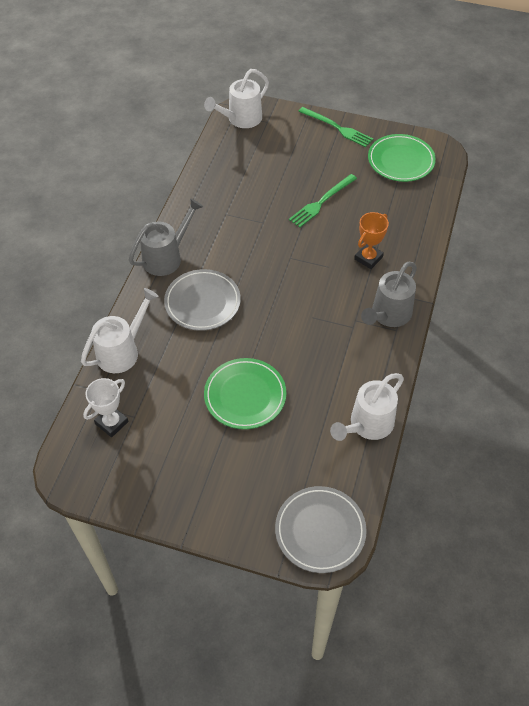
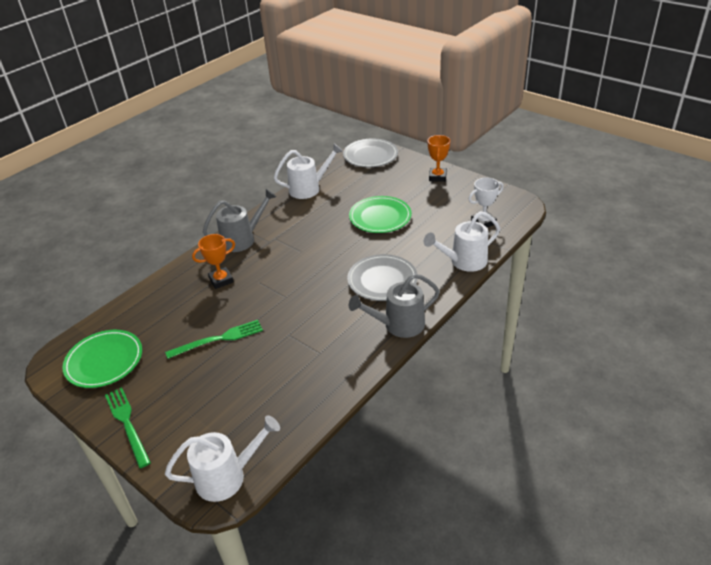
camera: 155 degrees left, 15 degrees down
(197, 504) = (437, 177): none -> orange trophy

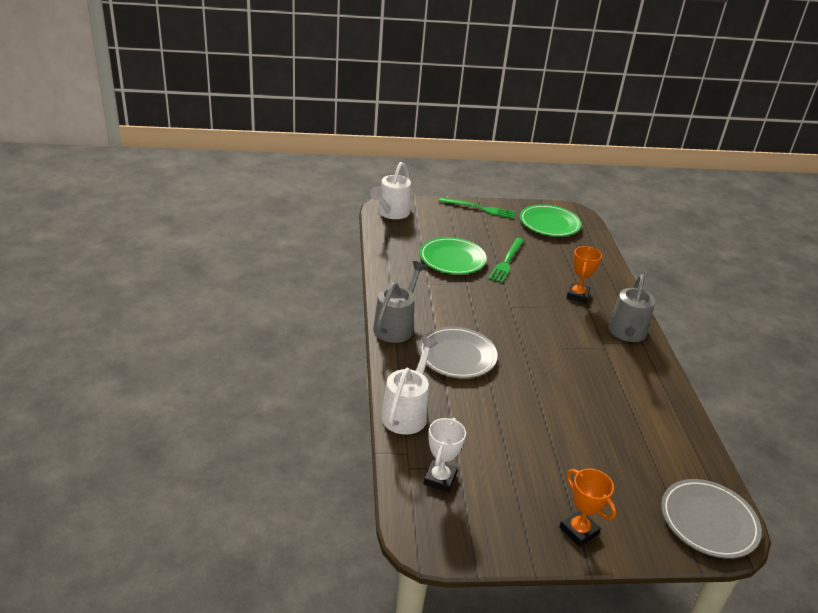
camera: 130 degrees right, 5 degrees down
(309, 188) = (678, 422): white watering can -> none
(380, 217) = (553, 423): green plate -> green plate (452, 259)

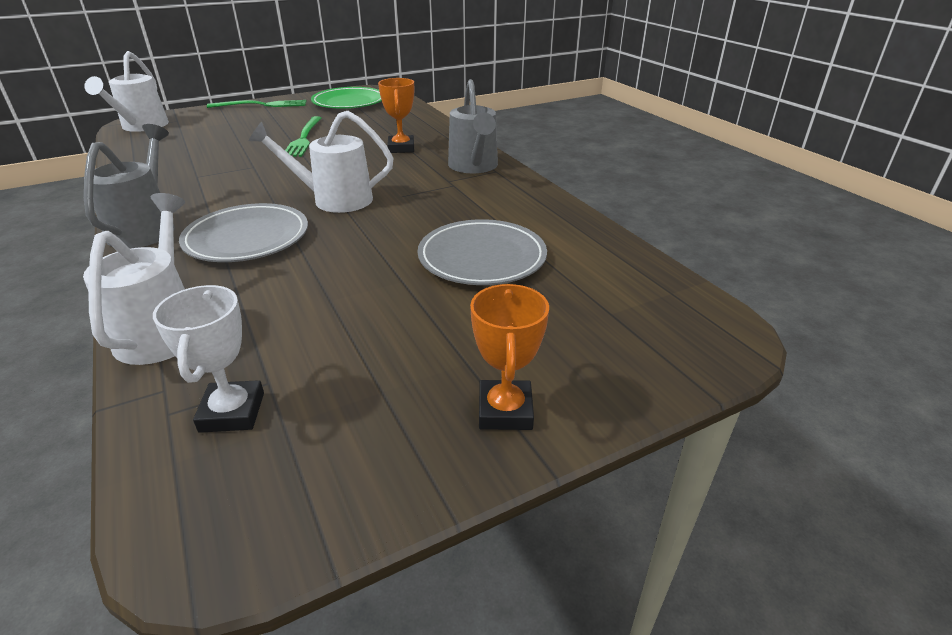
camera: 20 degrees left, 0 degrees up
(452, 259) = (230, 149): green plate -> none
(517, 337) = (333, 200): none -> white watering can
(579, 531) = (505, 411): orange trophy -> orange trophy turned 60 degrees clockwise
(708, 521) = (683, 329): grey plate -> grey plate (482, 257)

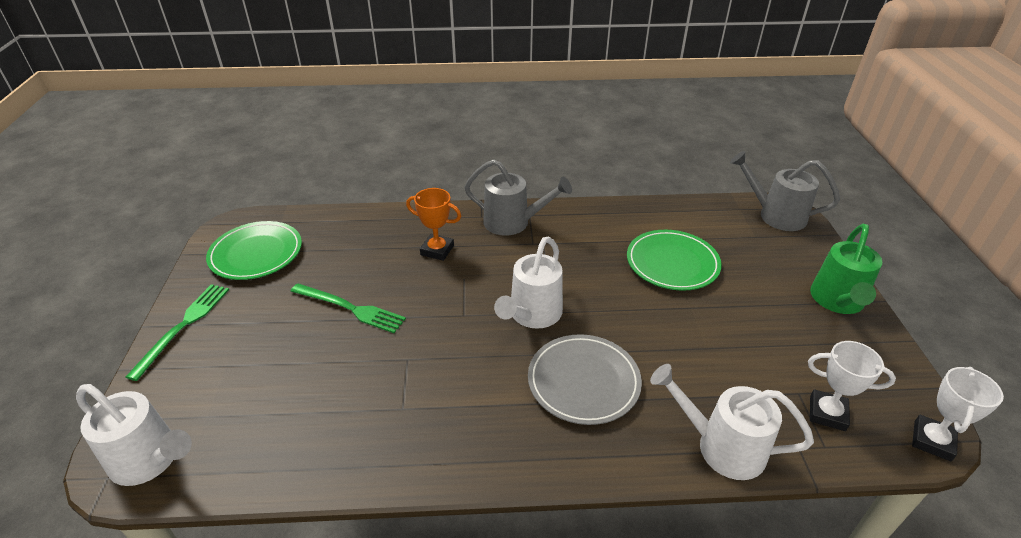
camera: 65 degrees left, 5 degrees up
(146, 227) = (521, 456): grey watering can -> grey watering can (775, 215)
(187, 544) = (932, 441): none -> white trophy
(482, 257) = (672, 263): grey plate -> green plate
(505, 411) = (837, 302): orange trophy -> green watering can

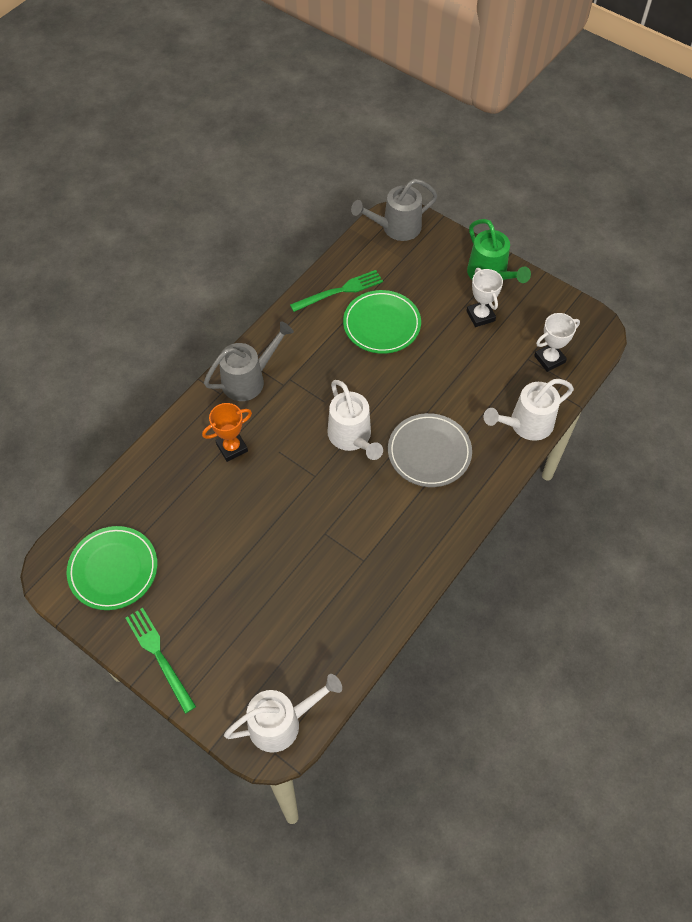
camera: 50 degrees left, 20 degrees up
(350, 308) = (243, 539): green fork -> green fork (340, 291)
(932, 441) = (600, 333): white trophy -> white trophy (480, 316)

